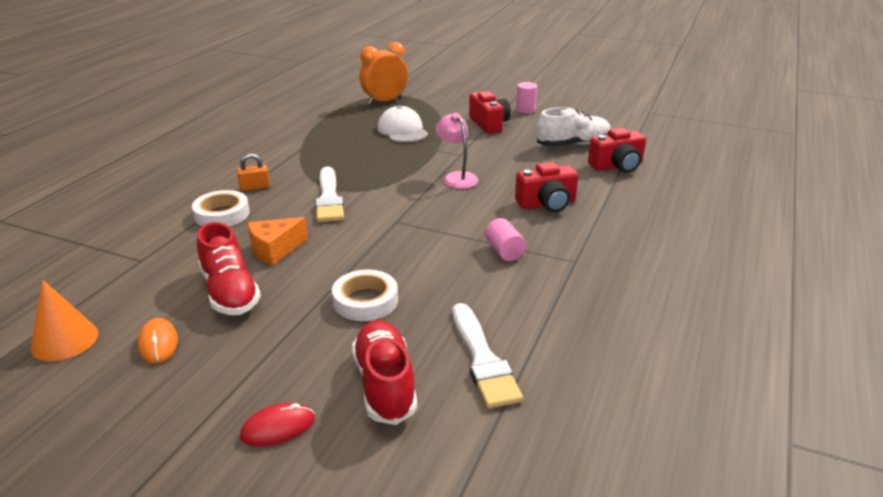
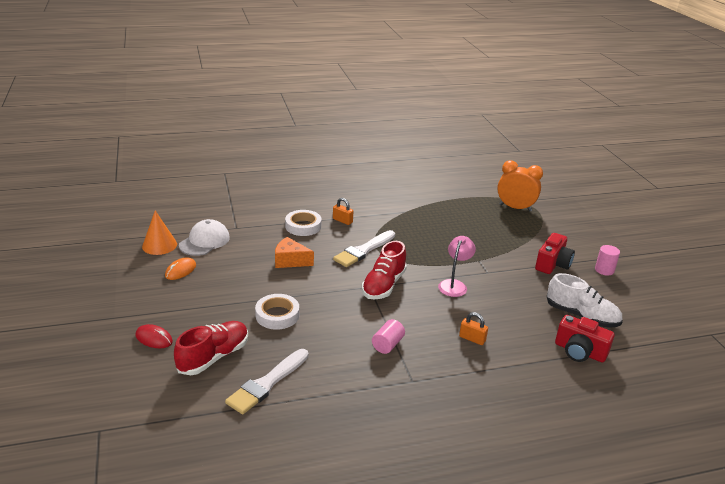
camera: 50 degrees right, 0 degrees up
(230, 292) = (239, 268): red shoe -> red shoe (383, 285)
(402, 130) = (485, 234): white cap -> white cap (204, 241)
(547, 204) = (472, 339): red camera -> orange padlock

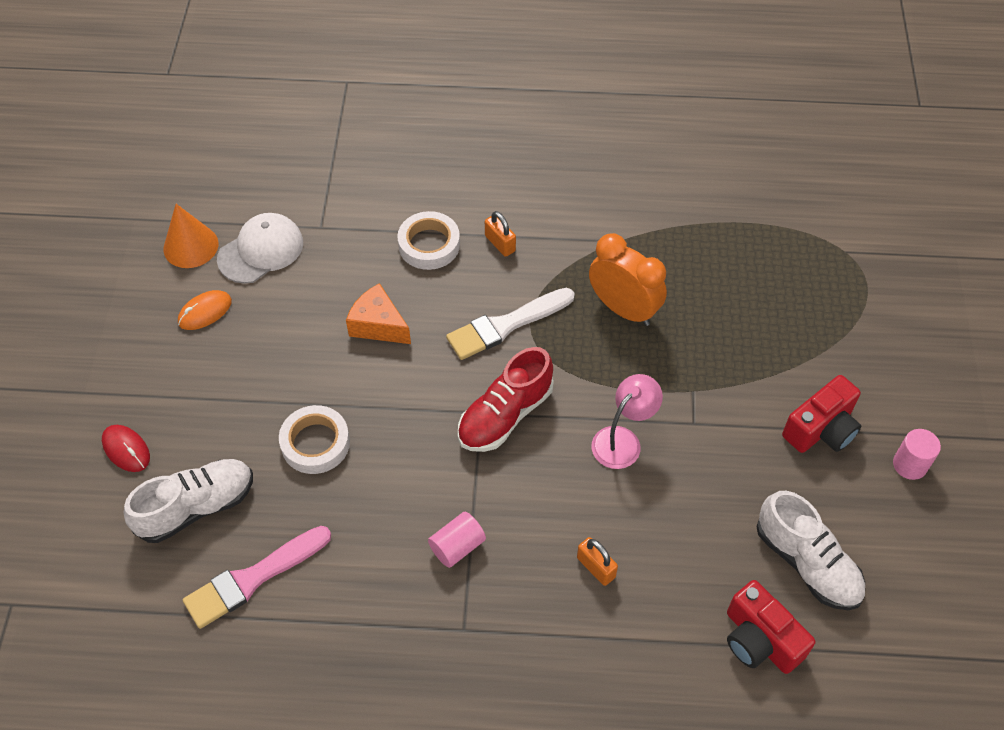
camera: 20 degrees right, 25 degrees up
(214, 357) = (196, 507): red shoe -> white shoe
(267, 383) = (253, 578): white brush -> pink brush
(515, 208) = (827, 269): orange clock -> orange clock (623, 309)

